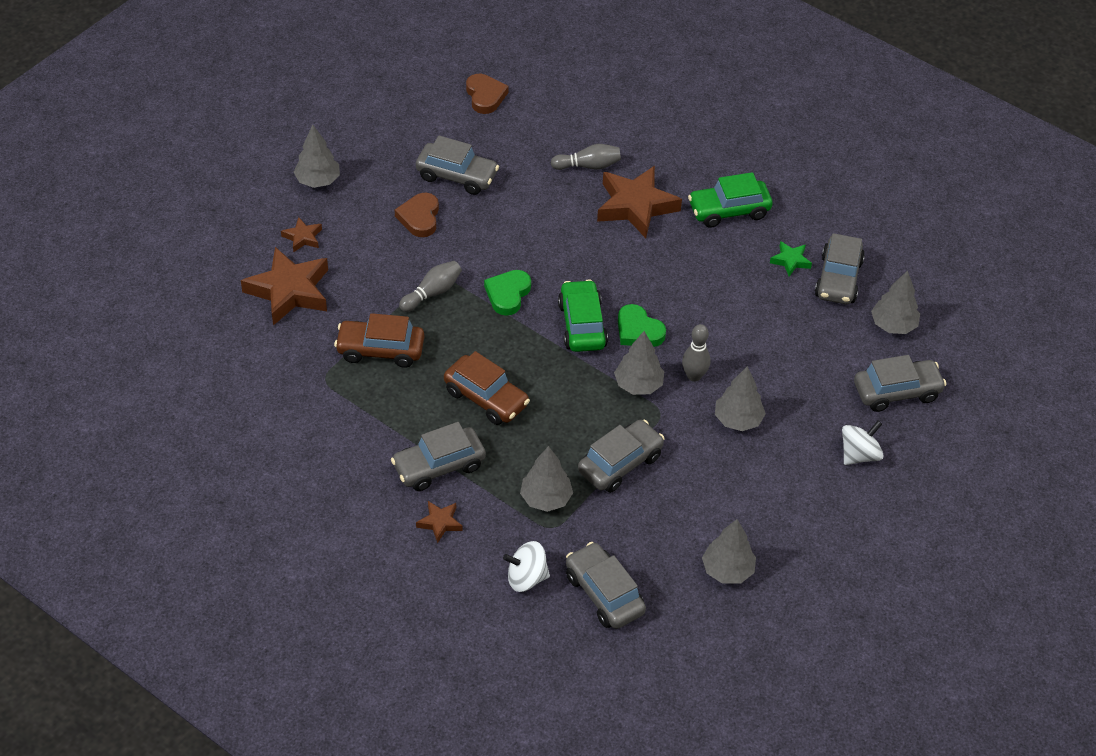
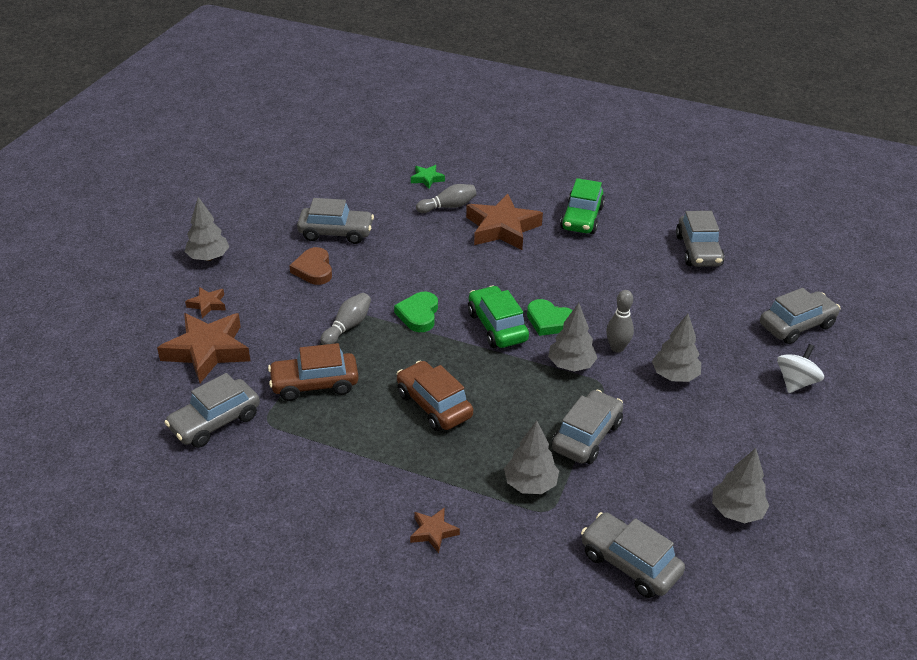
camera: 15 degrees left, 10 degrees down
(439, 466) = (411, 477): grey car -> grey car (215, 422)
(485, 96) = (339, 173): brown heart -> none
(486, 398) = (434, 405): brown car -> brown car turned 150 degrees counterclockwise
(526, 578) = (544, 566): white spinning top -> none
(729, 211) = (582, 218): green car -> green car turned 45 degrees counterclockwise
(790, 261) = (652, 245): green star -> green star (427, 179)
(893, 325) = (762, 276): grey tree -> none

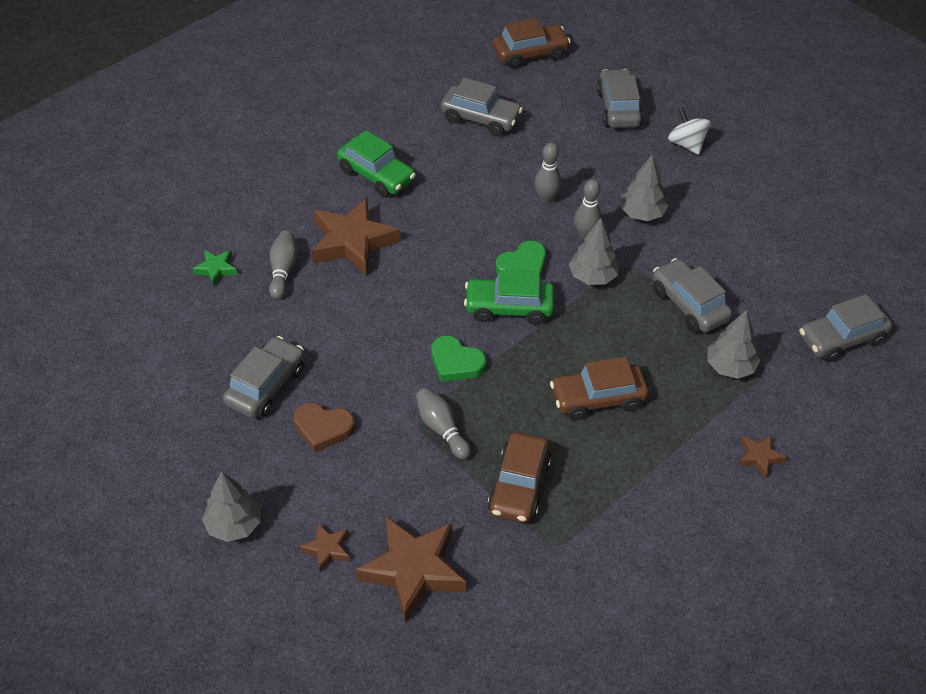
camera: 65 degrees left, 10 degrees up
(215, 422) = (535, 592): grey car -> none
(639, 313) = (546, 198): none -> grey bowling pin
(736, 511) = (812, 249): grey tree -> none
(808, 255) = (530, 54): none -> brown car

